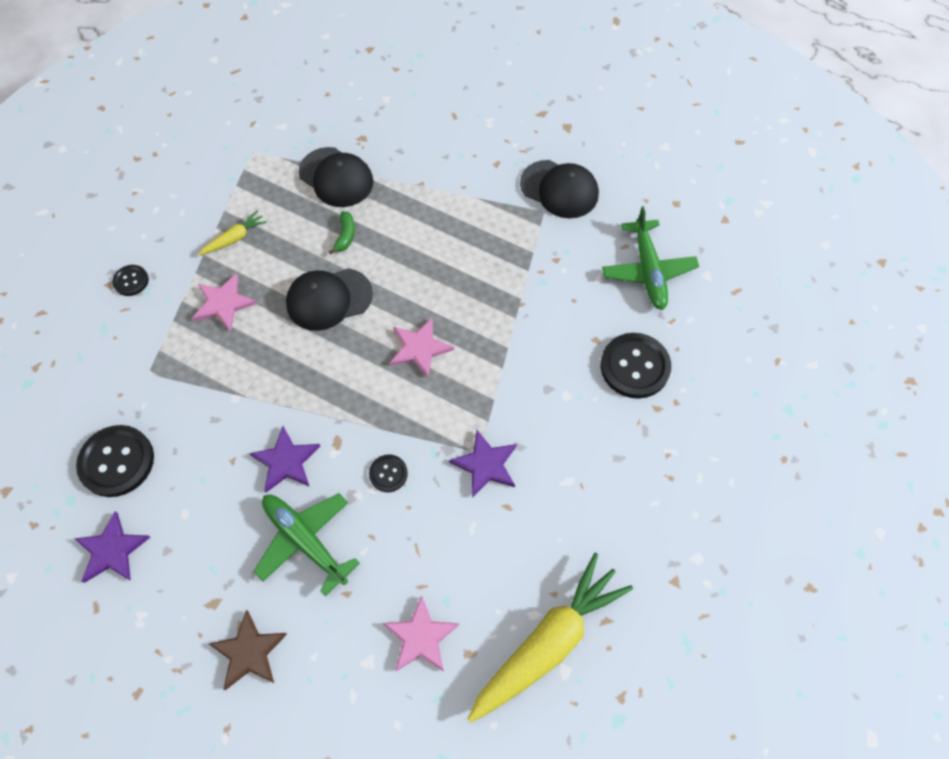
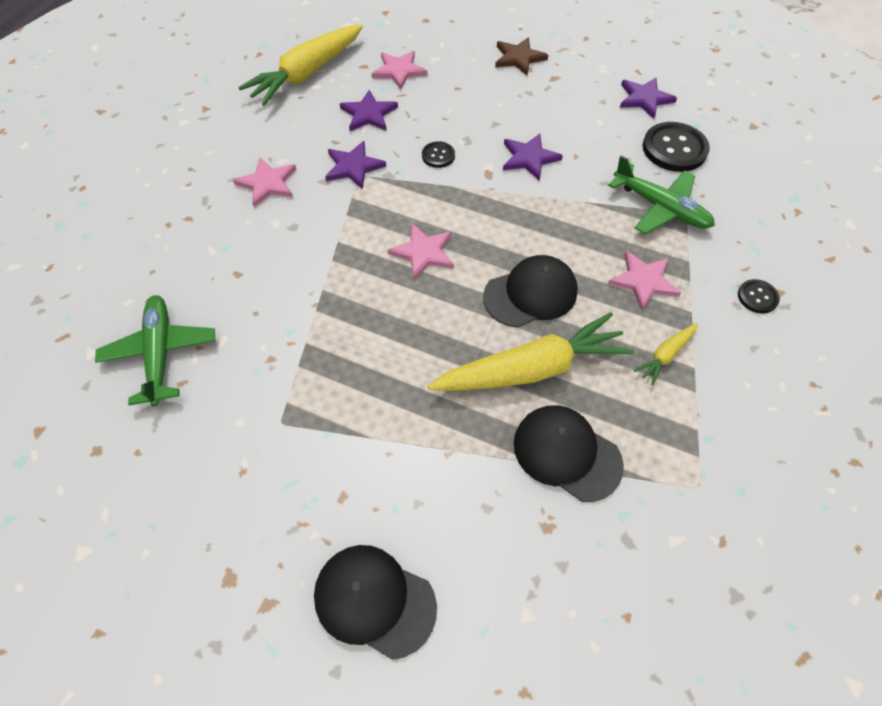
camera: 175 degrees right, 5 degrees down
(305, 541) = (496, 112): green plane -> green plane (660, 207)
(345, 236) = (531, 369): green banana -> yellow carrot
(465, 552) = (368, 114): none -> purple star
(559, 189) = (255, 460): black cap -> black cap (374, 600)
(580, 448) = (268, 183): none -> pink star
(635, 366) = (201, 251): black button -> none

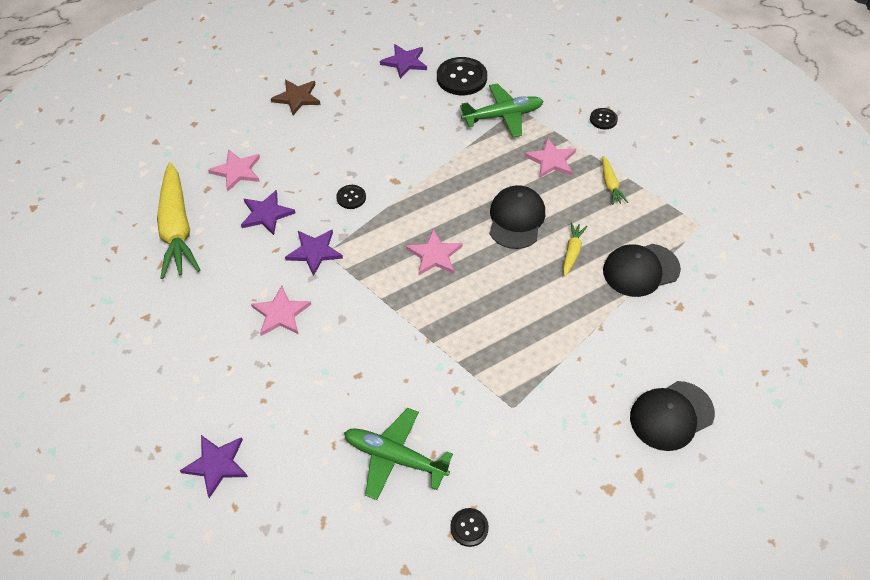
camera: 55 degrees left, 5 degrees down
(110, 461) = (469, 527): none -> black button
(529, 158) = (401, 151): purple star -> purple star (216, 464)
(531, 369) = (572, 252): yellow carrot -> yellow carrot, size x0.45

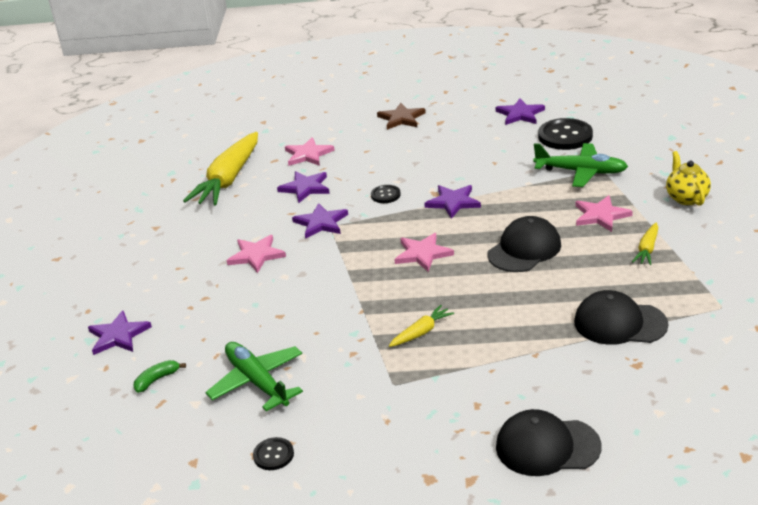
camera: 35 degrees right, 20 degrees down
(298, 498) = (157, 380): none -> green banana
(419, 186) = (453, 202): none -> purple star
(572, 252) = (558, 289): yellow carrot -> yellow carrot (421, 332)
(603, 119) = (686, 198): black button -> yellow teapot

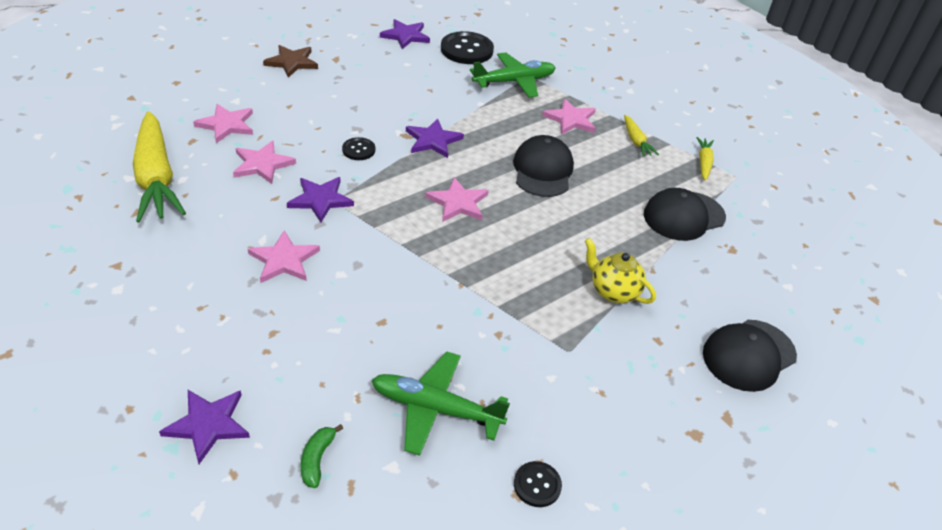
camera: 45 degrees left, 10 degrees up
(305, 188) = (262, 164): purple star -> pink star
(421, 332) = (539, 286): yellow carrot -> yellow carrot (703, 163)
(686, 198) = (617, 86): yellow teapot -> yellow teapot (613, 291)

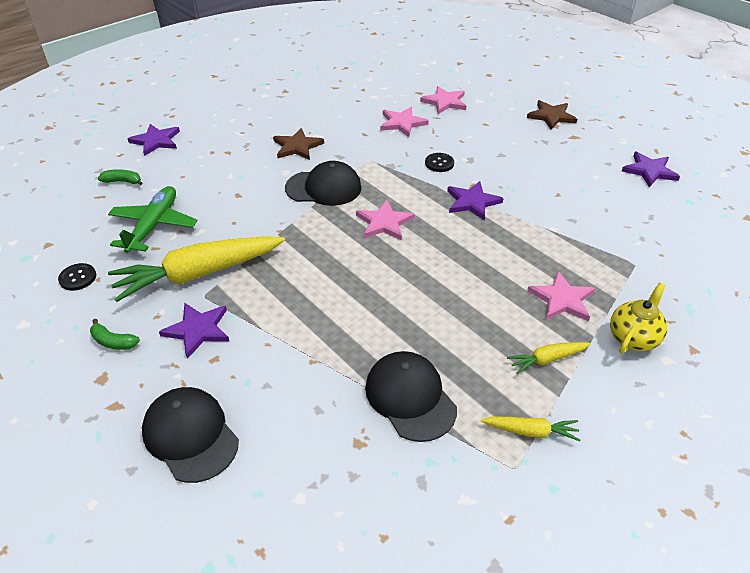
camera: 90 degrees right, 0 degrees up
(156, 177) = (372, 87): yellow carrot -> yellow carrot (199, 274)
(284, 260) = (297, 146): pink star -> brown star
(320, 200) = (367, 153): purple star -> purple star (198, 330)
(467, 50) = (655, 213): black button -> none
(514, 82) = (613, 251): green plane -> none
(542, 170) = (454, 277): black cap -> black cap (324, 188)
(613, 291) = (278, 327): yellow teapot -> yellow teapot (633, 338)
(644, 430) = (113, 342): none -> green banana

